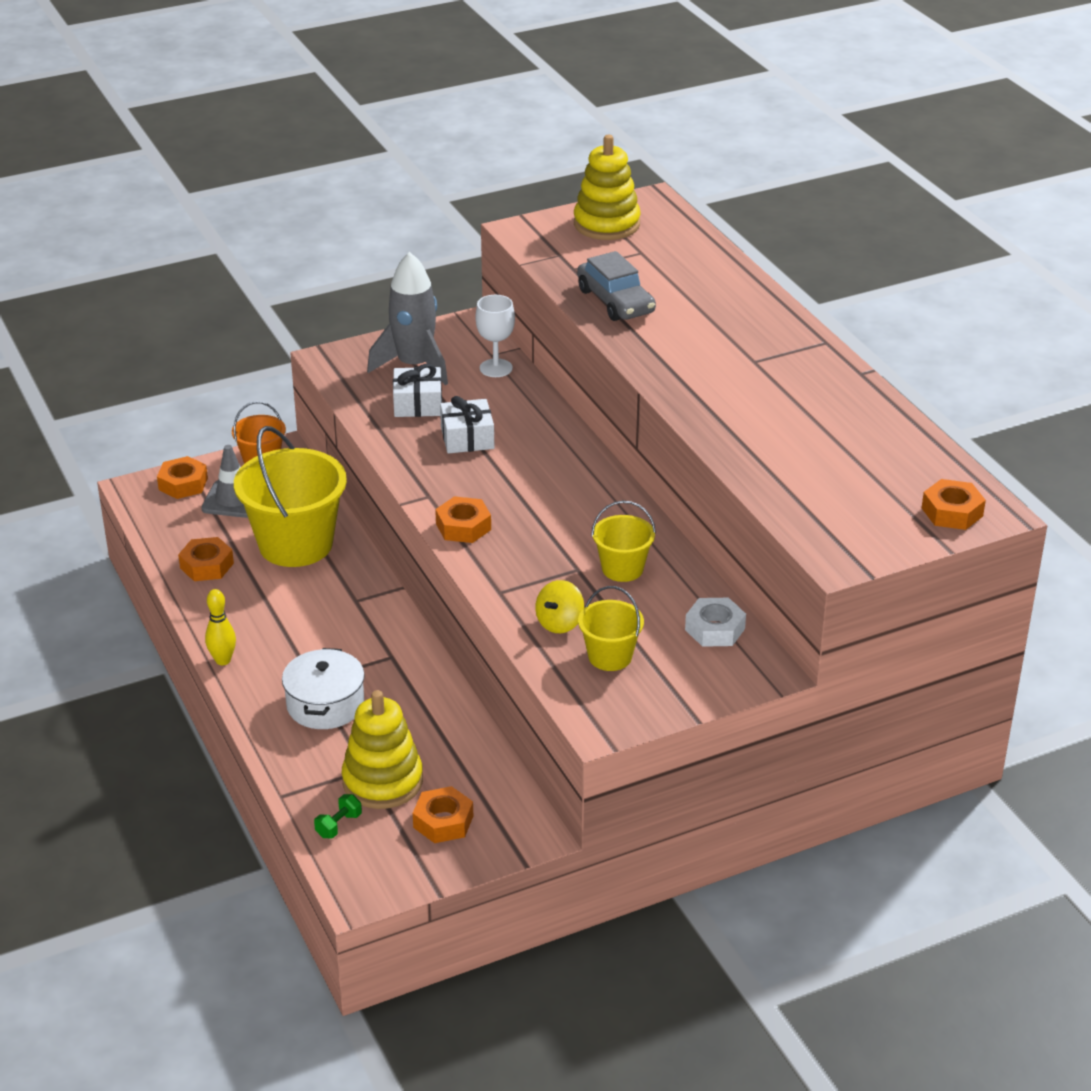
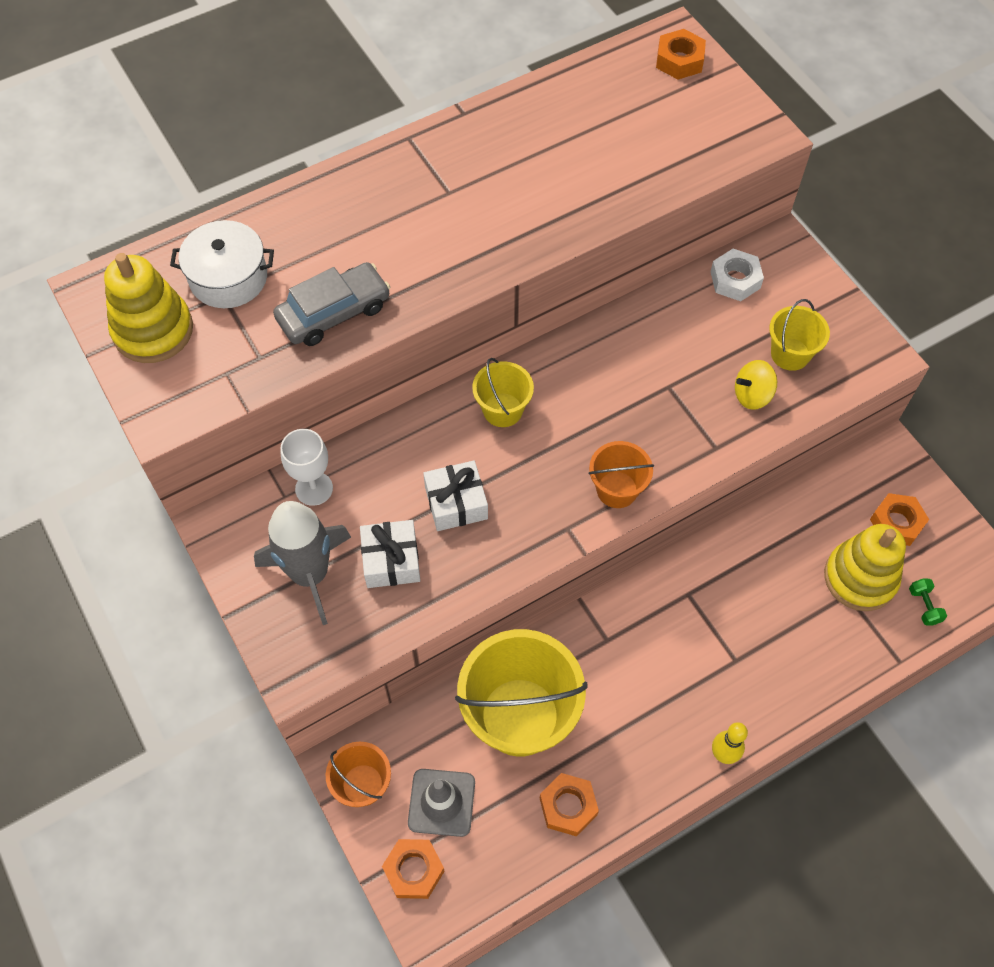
camera: 95 degrees left, 25 degrees up
(325, 704) = (769, 643): white pot -> white pot (228, 278)
(338, 825) = (924, 606): green dumbbell -> green dumbbell turned 45 degrees clockwise
(463, 527) = (617, 489): orange nut -> orange bucket
(559, 623) = (752, 395): yellow spinning top -> yellow spinning top turned 135 degrees clockwise
(622, 569) = (662, 351): yellow bucket -> yellow bucket (502, 410)

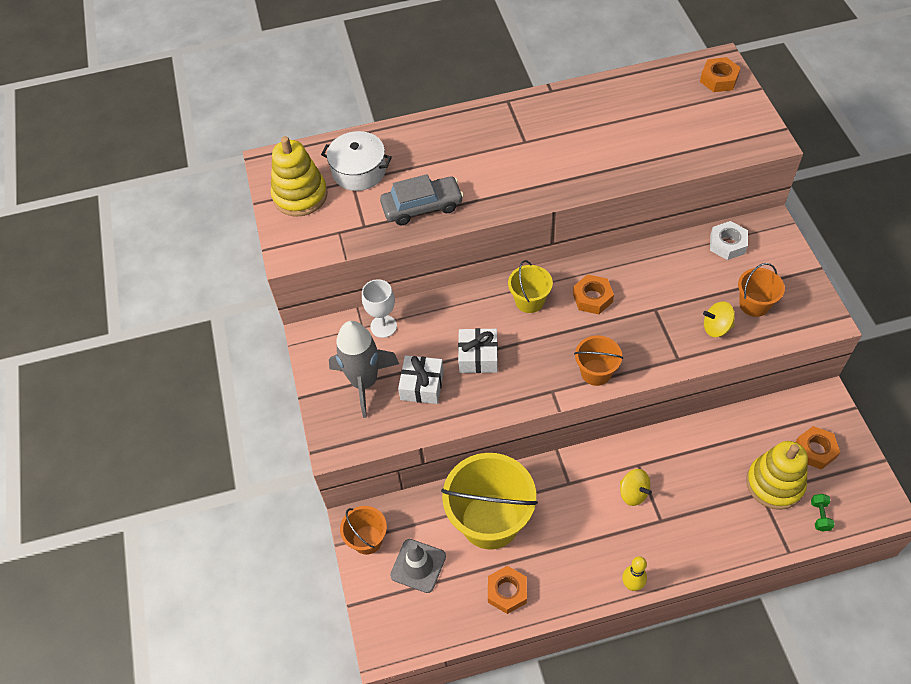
camera: 20 degrees right, 5 degrees down
(414, 870) = (385, 607): orange nut -> orange nut (592, 298)
(692, 633) = (633, 493): none -> yellow spinning top
(790, 354) = (754, 304): yellow bucket -> orange bucket

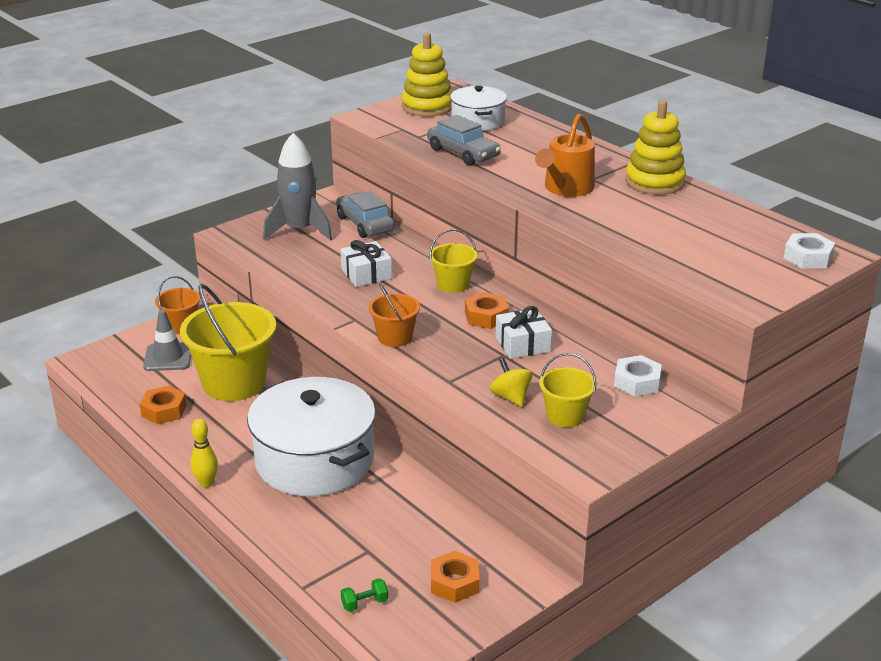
camera: 60 degrees right, 25 degrees down
(383, 326) = (365, 224): white goblet -> grey car
(422, 385) = (315, 256): white gift -> white gift (522, 344)
(533, 165) = (566, 188): none -> orange watering can
(633, 493) = (314, 460): yellow spinning top -> white pot
(718, 79) = (807, 257): orange nut -> white nut
(754, 304) = (565, 416): orange bucket -> yellow bucket
(774, 483) = (387, 558): yellow stacking toy -> yellow stacking toy (654, 182)

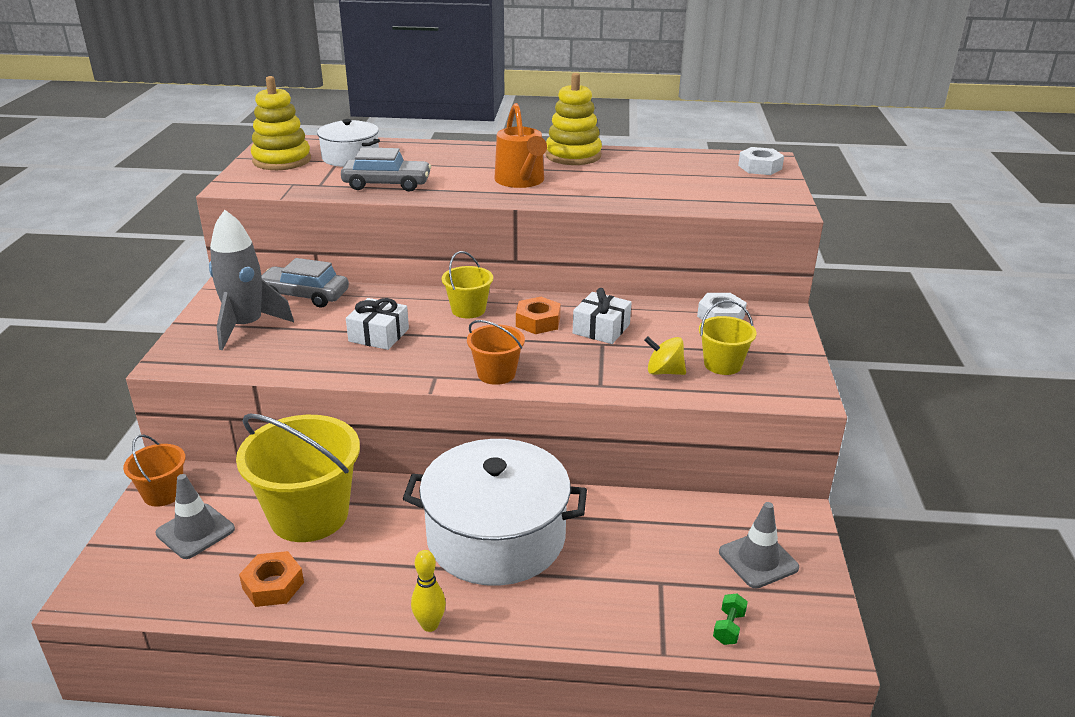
camera: 45 degrees left, 0 degrees up
(454, 583) = (758, 560): orange nut -> grey traffic cone

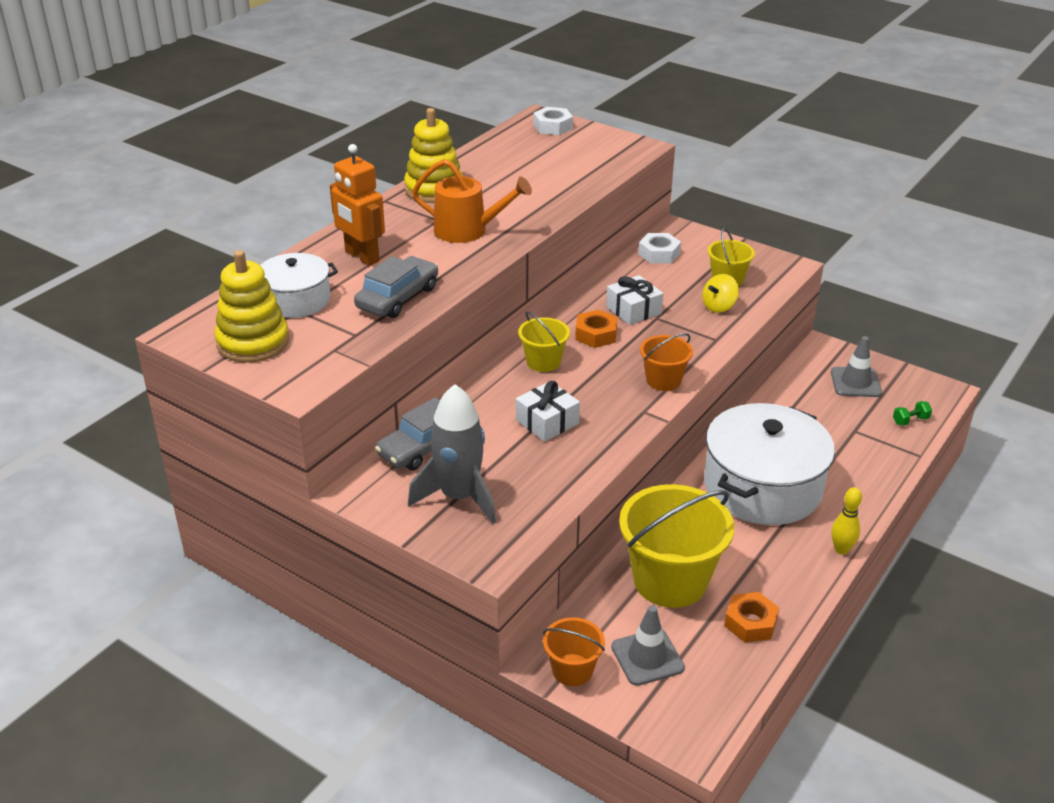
camera: 60 degrees left, 5 degrees up
(435, 160) = (361, 256): none -> orange robot
(728, 628) = (910, 420): green dumbbell -> green dumbbell turned 75 degrees counterclockwise

